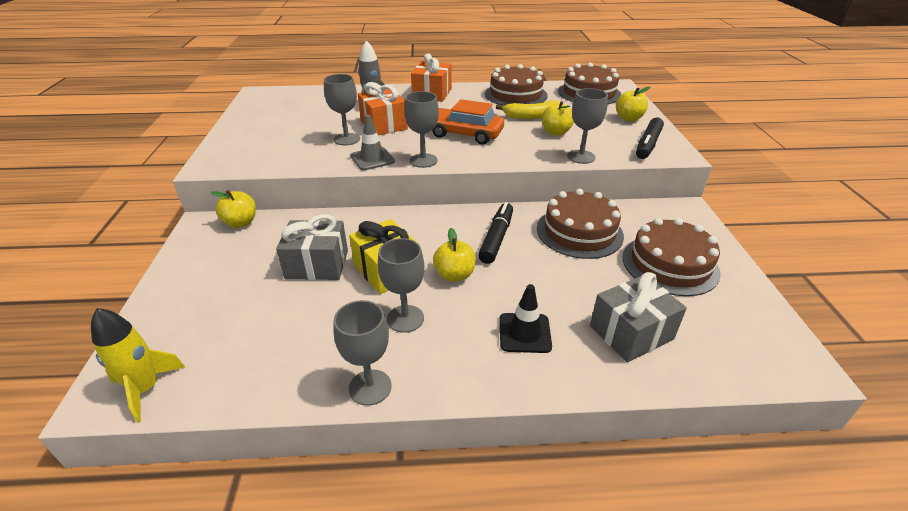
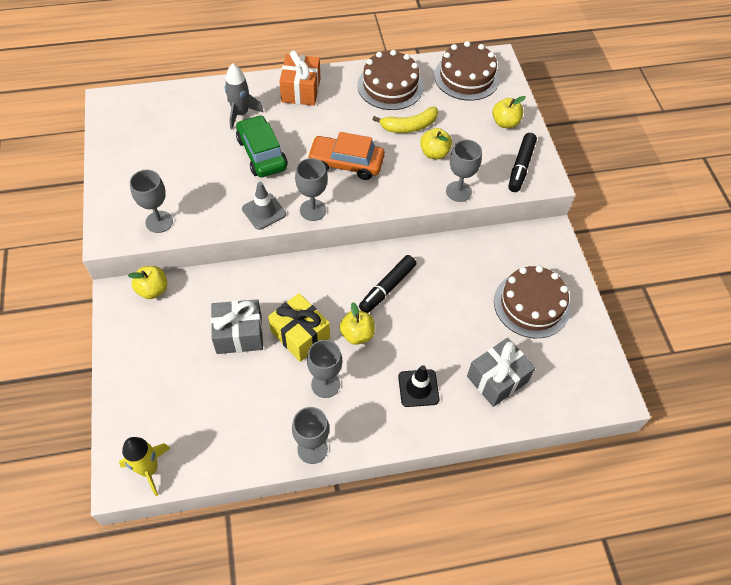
camera: 10 degrees left, 20 degrees up
(347, 139) = (230, 182): grey goblet -> grey goblet (159, 222)
(383, 125) = (262, 153): orange gift -> green car
(496, 238) = (387, 288): black marker -> black marker turned 150 degrees counterclockwise
(579, 232) = (458, 272): brown cake -> none

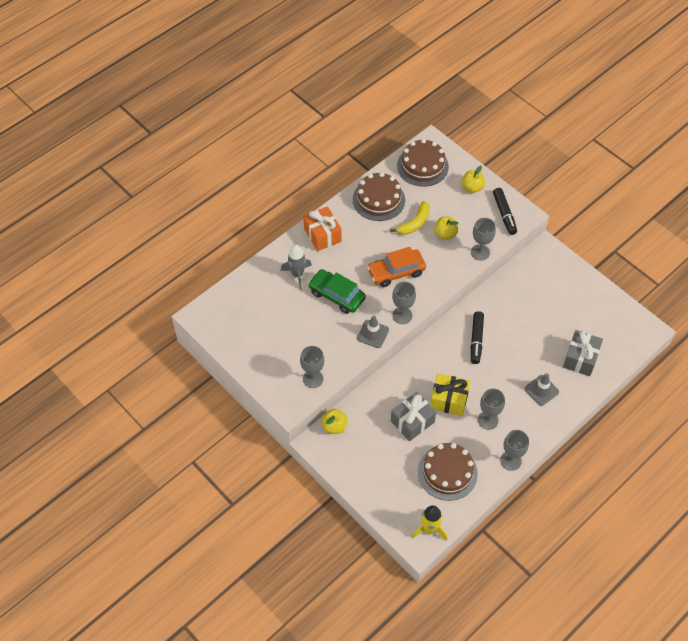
camera: 30 degrees left, 0 degrees up
(357, 334) = (482, 379): yellow apple -> none
(418, 388) = (541, 390): black traffic cone -> grey traffic cone
(531, 304) = (567, 301): brown cake -> brown cake (447, 472)

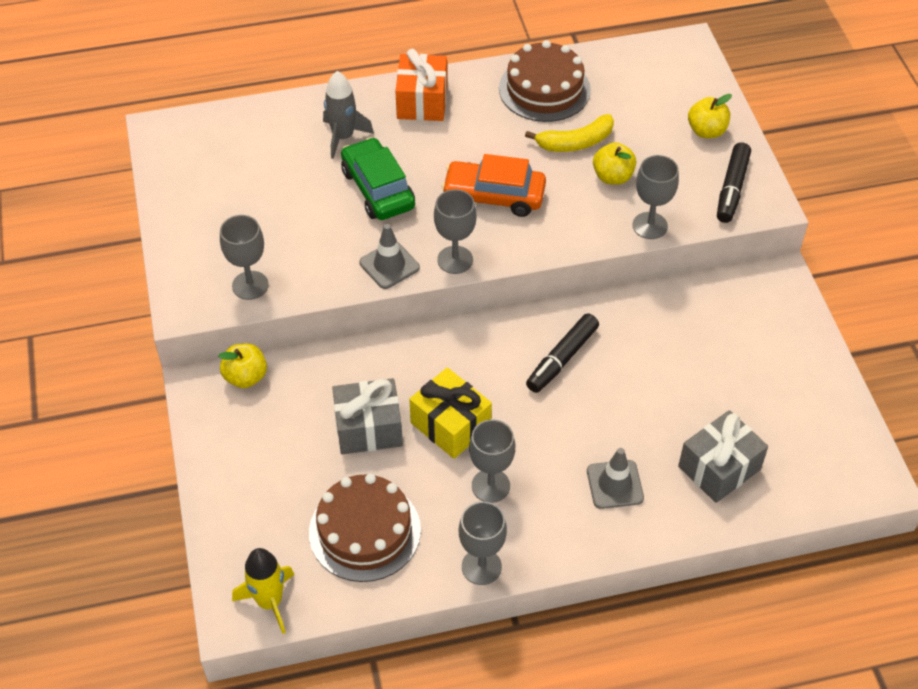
camera: 30 degrees right, 5 degrees down
(422, 166) = (648, 71): brown cake -> none

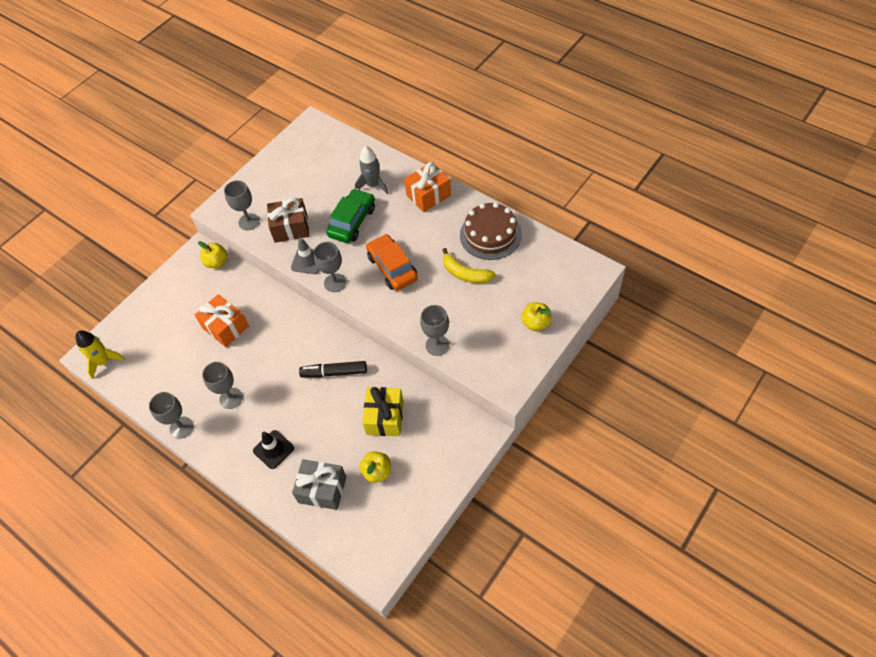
camera: 55 degrees right, 5 degrees up
(314, 250) = (291, 228): none -> brown gift
(364, 531) = (167, 368): brown cake -> none
(368, 428) = (225, 327): grey gift -> orange gift
(450, 425) = (254, 357): yellow gift -> yellow gift (385, 417)
(612, 177) = (456, 306): yellow apple -> yellow apple (377, 471)
(615, 484) = (273, 449): grey traffic cone -> black traffic cone
(732, 189) = (503, 363): black marker -> none

